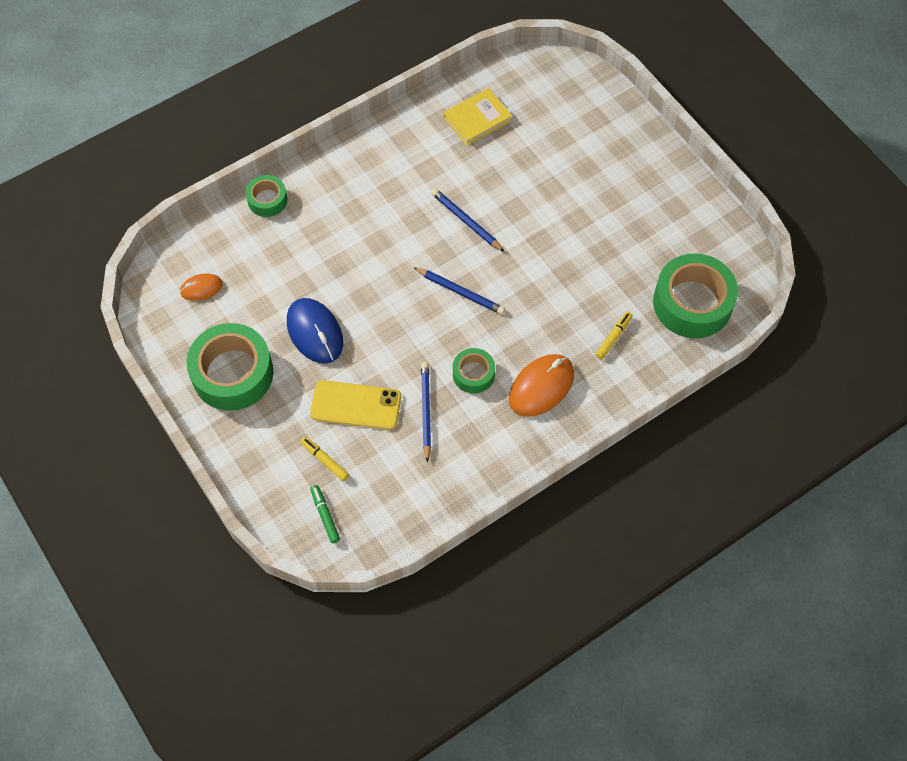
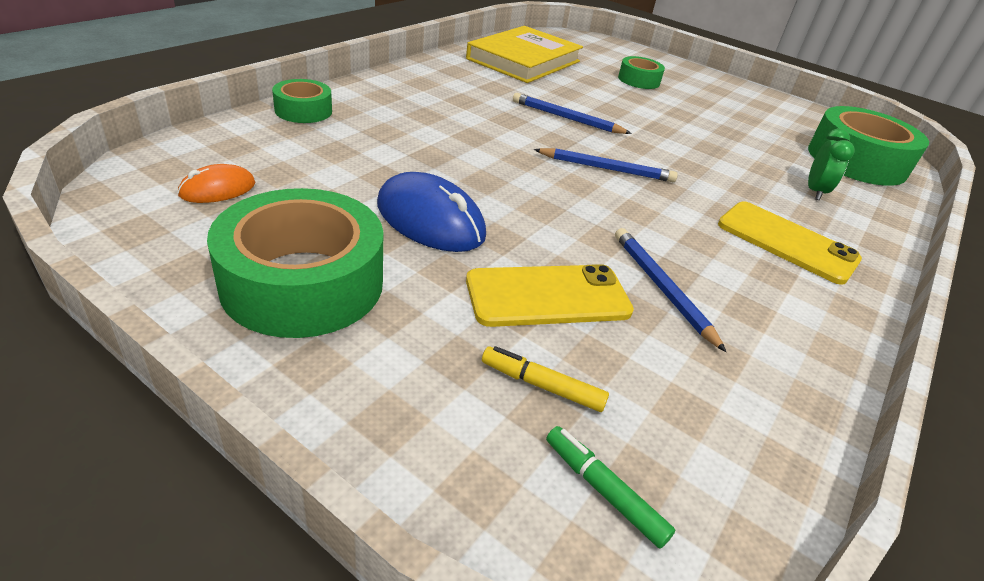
camera: 25 degrees left, 25 degrees down
(473, 374) = (691, 240): green tape -> green tape (638, 80)
(477, 119) = (524, 60): yellow book -> yellow book, size x1.61
(541, 386) = (787, 242): orange mouse -> yellow phone
(613, 337) = (815, 191): yellow marker -> green clock

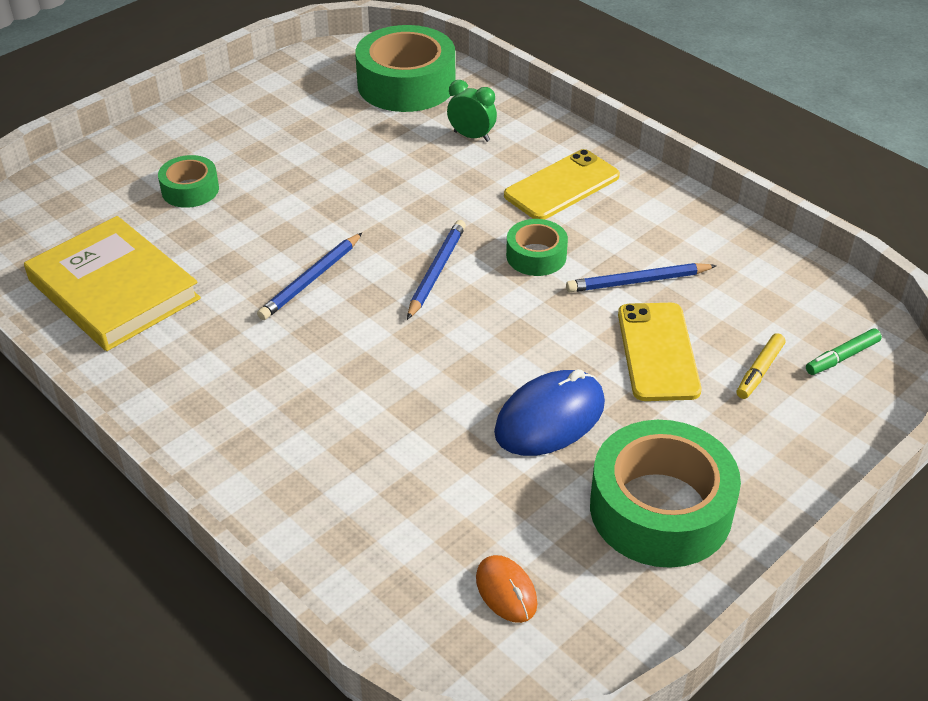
camera: 75 degrees left, 5 degrees up
(303, 110) = (296, 529): green tape -> green tape (536, 256)

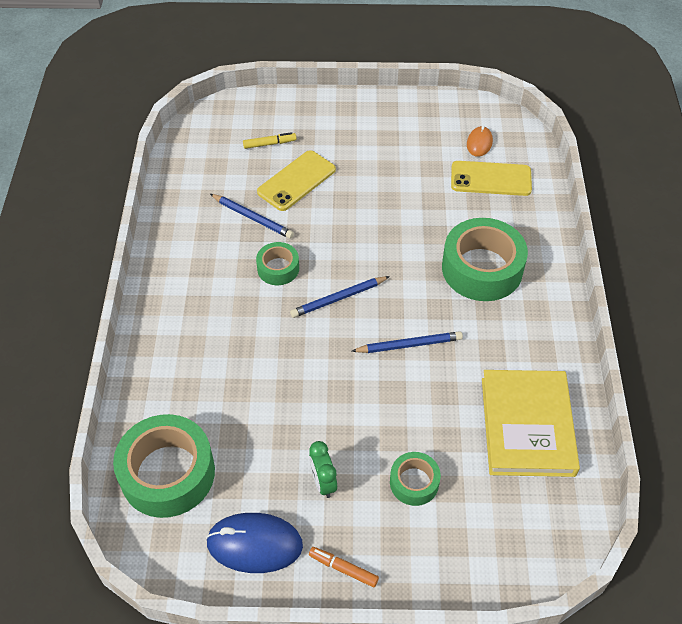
camera: 135 degrees left, 10 degrees up
(196, 116) = (343, 568): none -> orange marker
(471, 136) = (195, 383): green clock -> green clock (323, 482)
(550, 418) = (382, 188): blue mouse -> blue mouse (254, 544)
(562, 186) = (201, 302): yellow phone -> yellow phone (491, 179)
(660, 509) = (386, 128): green tape -> green tape (482, 268)
(842, 357) = (228, 125): green marker -> none

